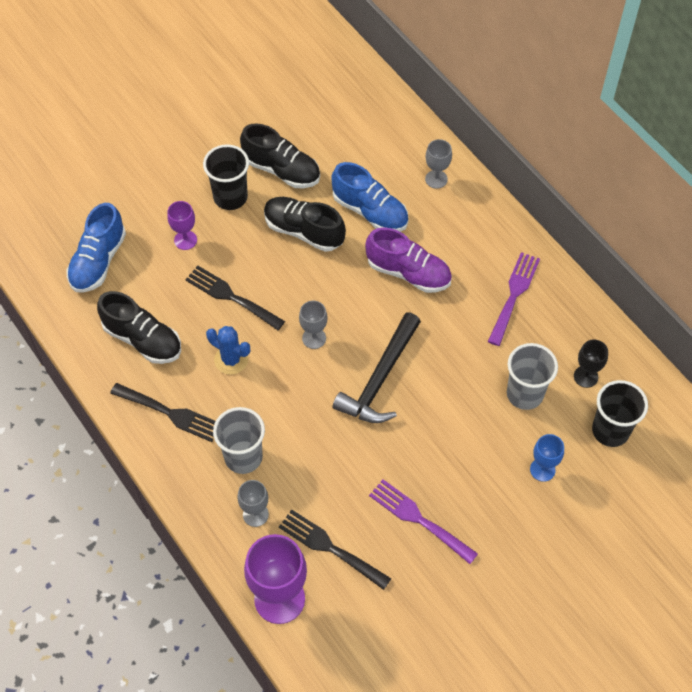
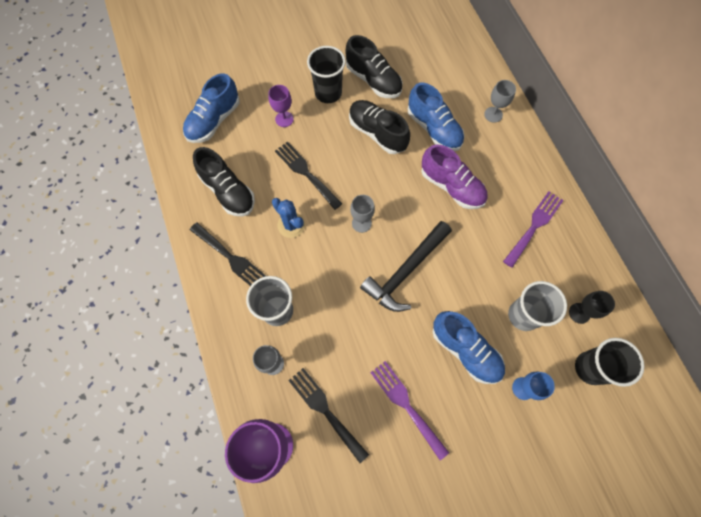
camera: 15 degrees right, 10 degrees up
(469, 446) = (465, 350): none -> blue shoe

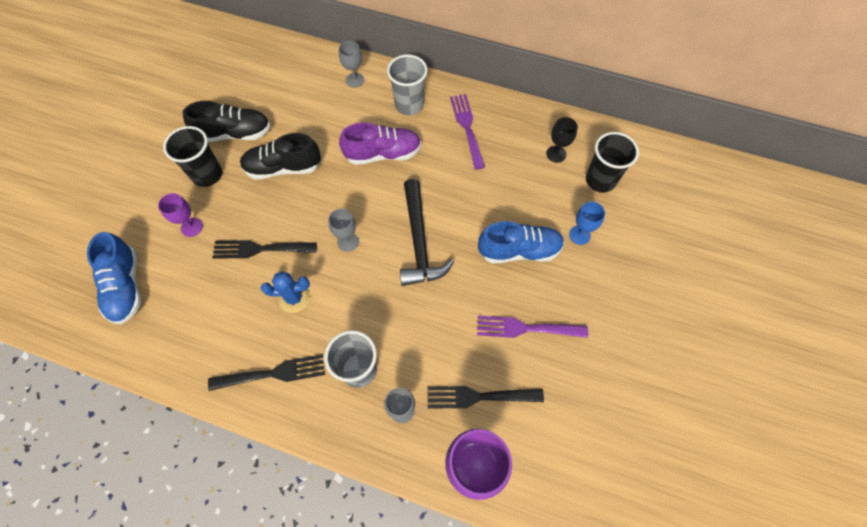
camera: 50 degrees left, 5 degrees down
(228, 191) = (208, 327): black shoe -> none
(434, 129) = (323, 127): blue shoe -> none
(523, 315) = (527, 190): grey cup -> grey cup (409, 105)

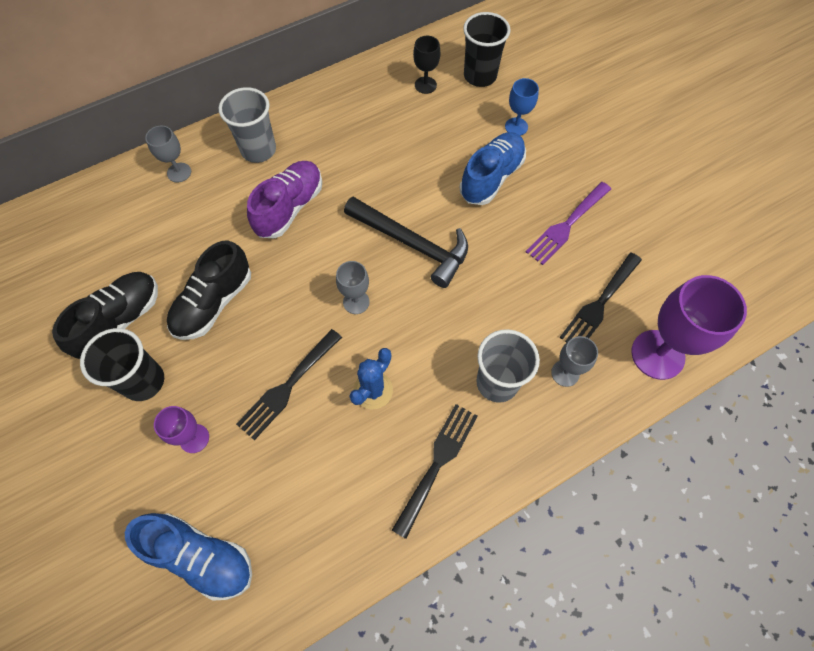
camera: 50 degrees left, 0 degrees up
(467, 127) = (332, 125): purple fork -> none

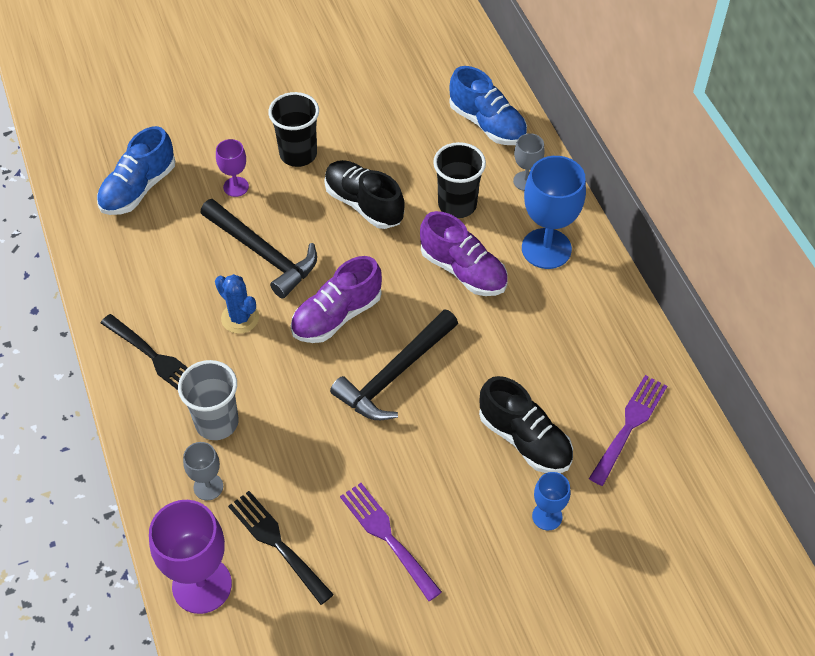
camera: 100 degrees right, 10 degrees down
(120, 321) = (362, 138): black shoe -> black shoe (524, 439)
(258, 150) = (546, 249): grey cup -> blue goblet
(288, 387) = (263, 254): black fork -> black hammer
(356, 302) = (337, 316): grey goblet -> purple shoe
(425, 85) = (629, 425): black goblet -> purple fork
(480, 76) = (640, 492): black cup -> black cup (457, 205)
(491, 177) = (471, 470): blue shoe -> blue shoe (487, 124)

